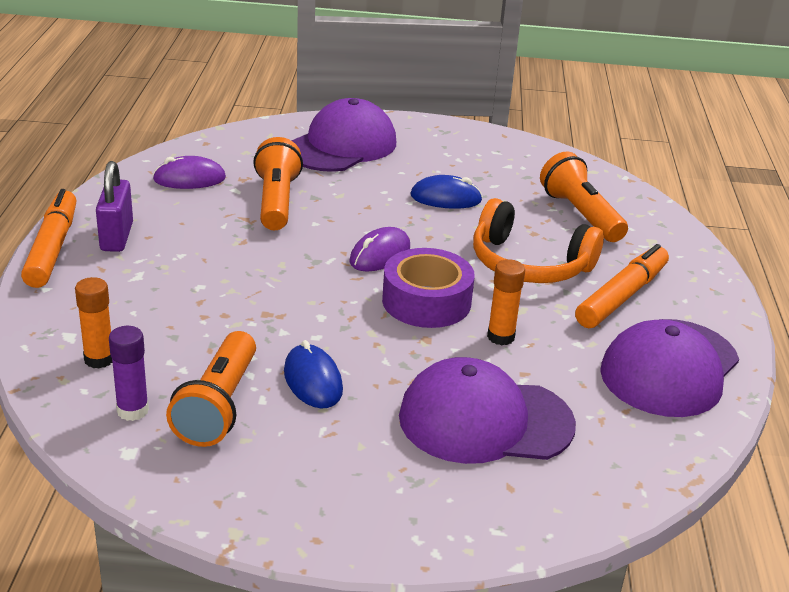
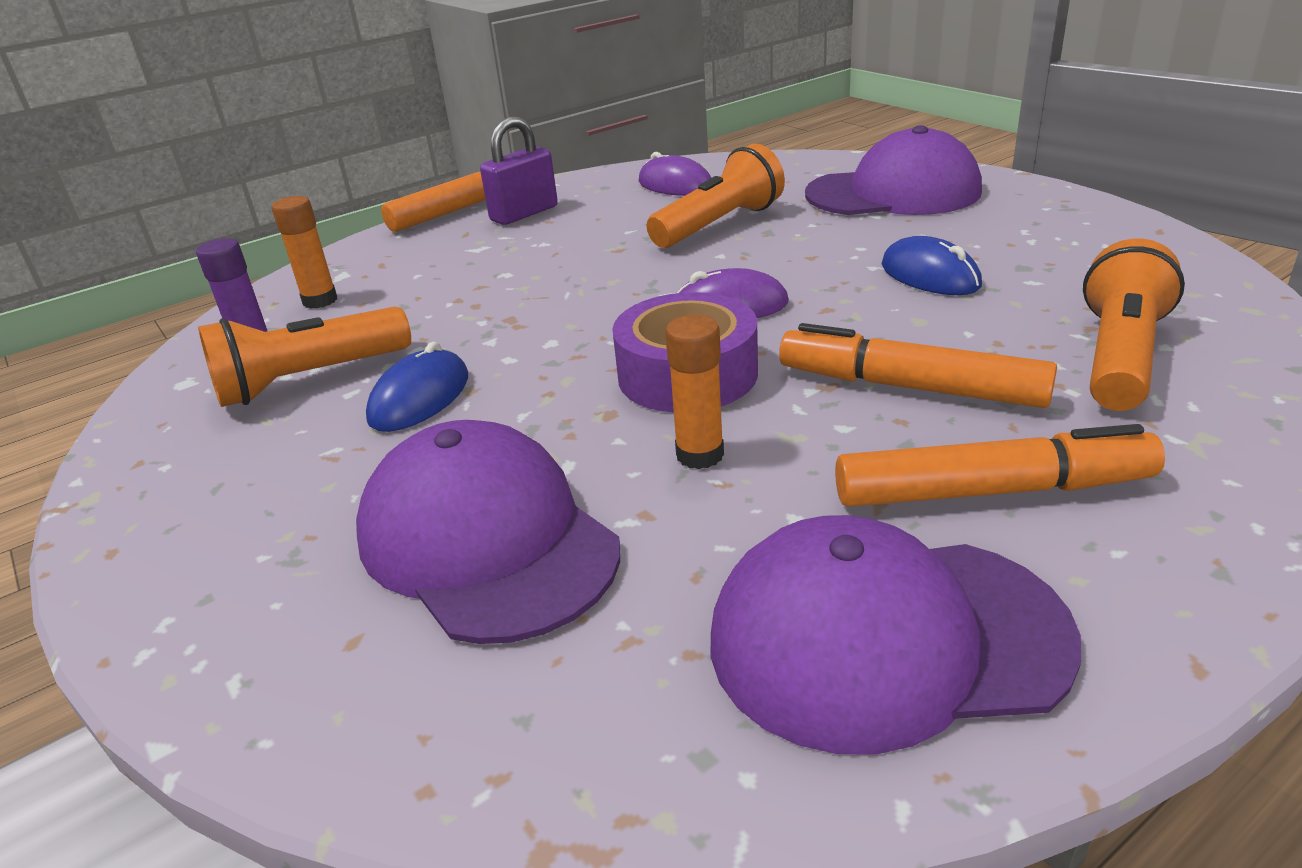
camera: 55 degrees right, 0 degrees up
(529, 264) = (910, 387): orange headphones -> orange marker

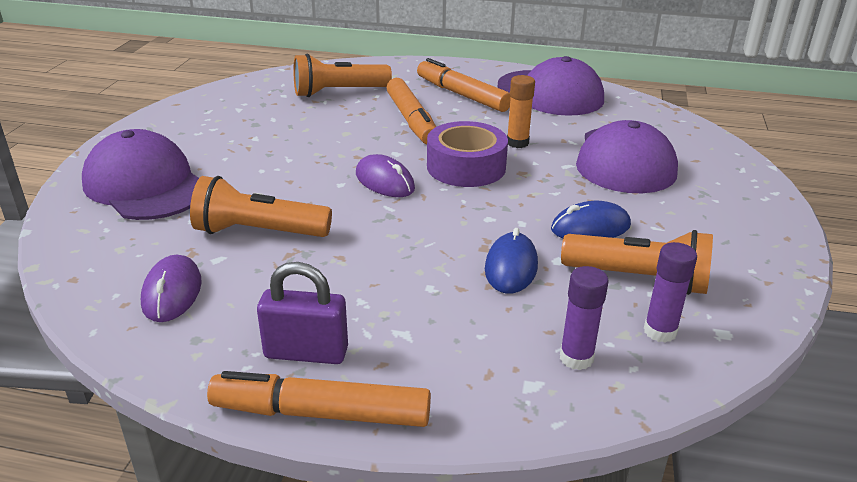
camera: 135 degrees left, 0 degrees up
(320, 301) = (576, 358): orange glue stick -> purple glue stick
(930, 275) = (288, 142): blue mouse -> blue mouse (511, 267)

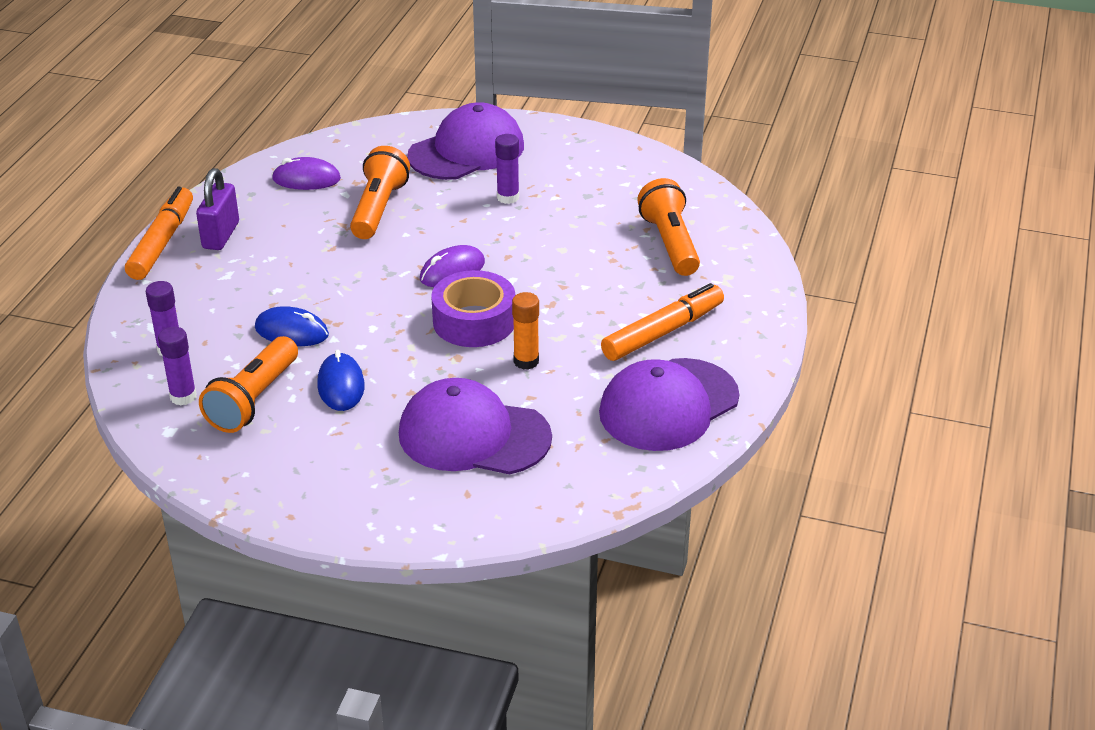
camera: 95 degrees right, 5 degrees up
(251, 159) = (508, 197): none -> purple glue stick
(412, 120) = (590, 292): orange marker -> none

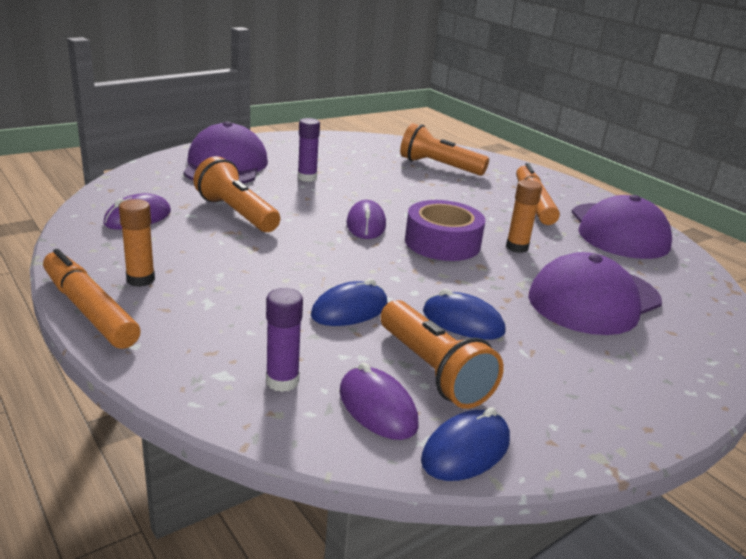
camera: 55 degrees left, 10 degrees down
(176, 447) = (465, 450): none -> blue mouse
(183, 397) = (377, 408): purple glue stick -> purple mouse
(221, 235) = (140, 280): purple padlock -> orange glue stick

